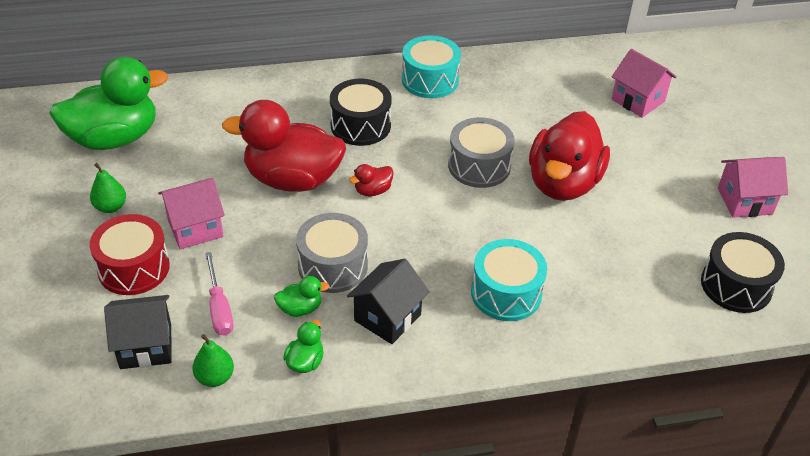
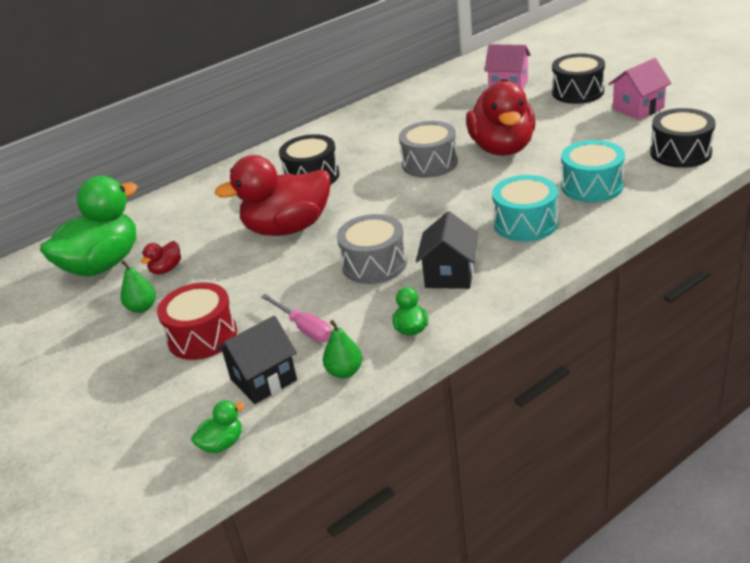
camera: 20 degrees left, 10 degrees down
(195, 228) = (233, 289): pink house -> none
(300, 308) = (373, 299): green duck -> green duck (222, 444)
(372, 191) = (361, 209): red duck -> red duck (166, 269)
(430, 80) = (341, 131): turquoise drum -> turquoise drum (592, 186)
(701, 145) = (578, 92): none -> black drum

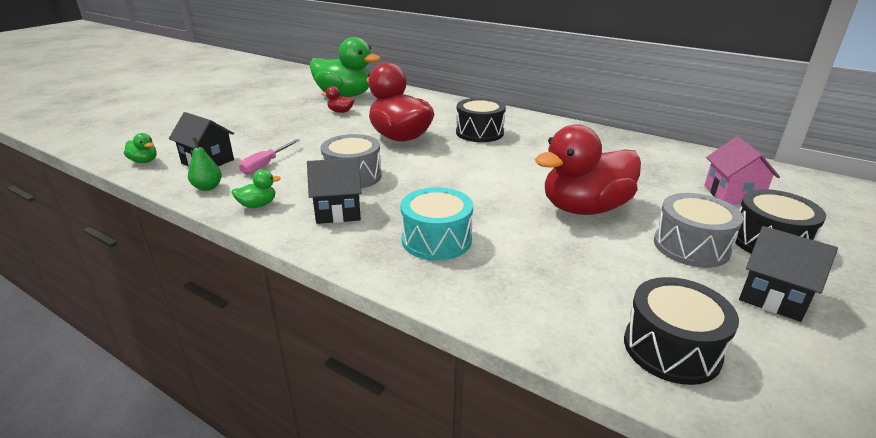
camera: 65 degrees right, 5 degrees down
(142, 307) = (297, 114): green pear -> none
(202, 336) = (262, 135): red drum -> none
(429, 163) = (529, 175): grey drum -> grey drum (691, 246)
(592, 186) = (534, 276): turquoise drum -> none
(638, 108) = (773, 296): pink house -> black house

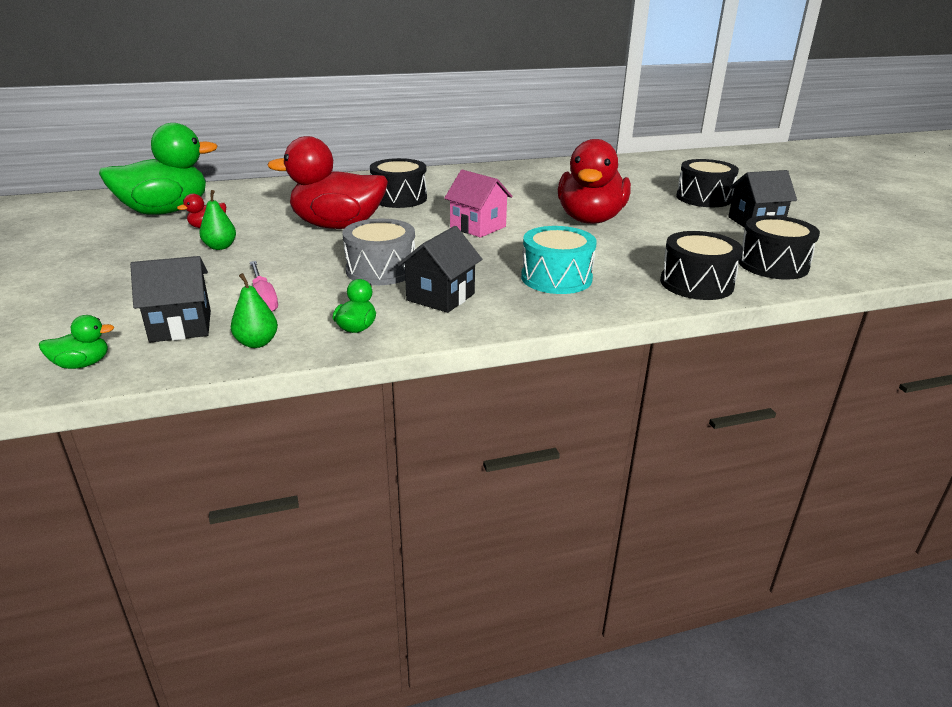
camera: 50 degrees left, 0 degrees up
(319, 125) = (220, 247): none -> green pear
(536, 313) = (696, 283): none -> black drum
(691, 246) = (681, 215): grey drum -> none
(732, 194) = (639, 180): pink house -> pink house (478, 227)

